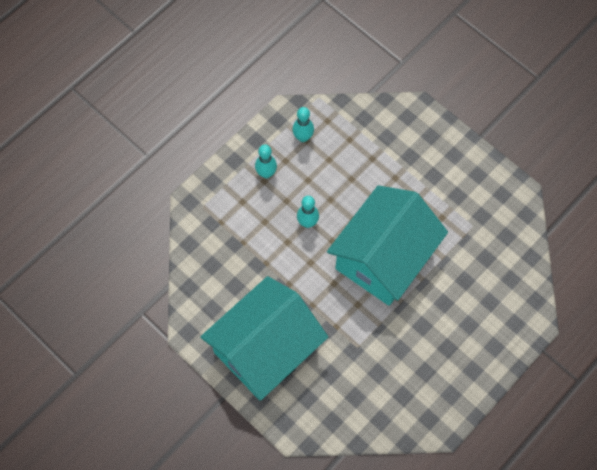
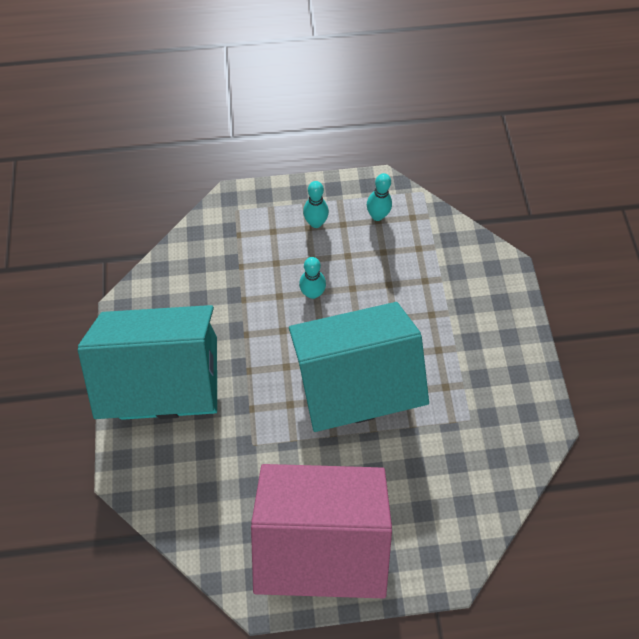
camera: 40 degrees right, 0 degrees up
(442, 361) = (321, 530): none -> pink house

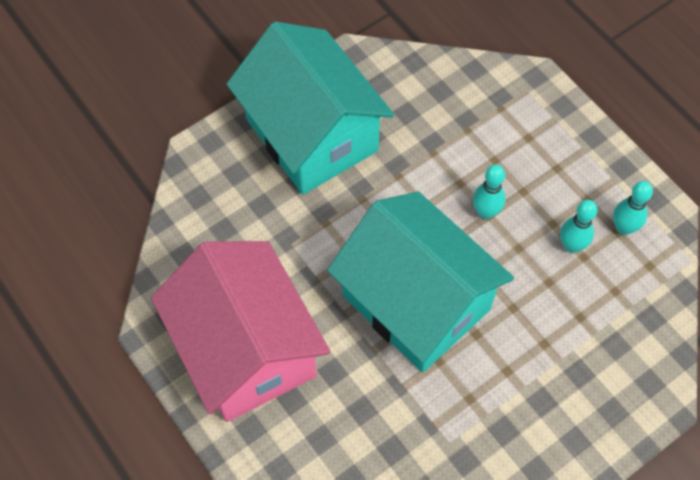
camera: 60 degrees right, 5 degrees down
(316, 222) = (568, 172): turquoise bowling pin -> turquoise bowling pin (571, 246)

